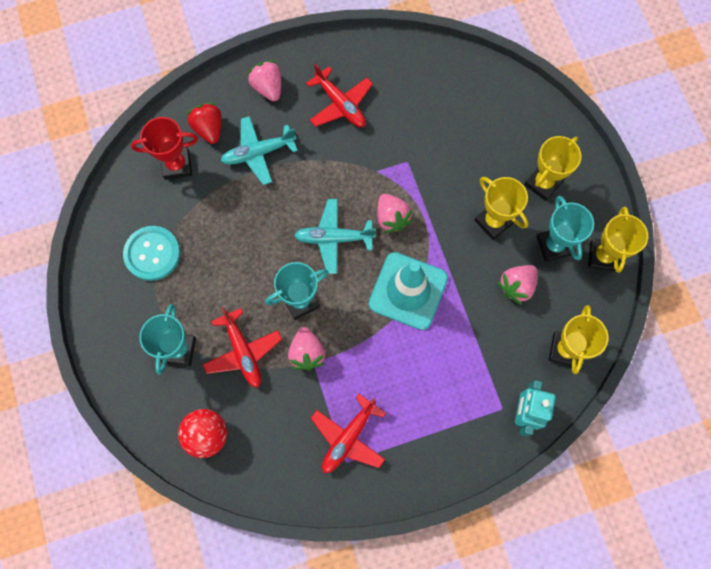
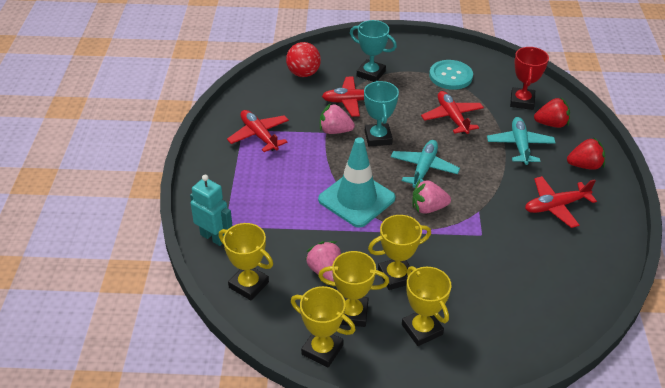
camera: 110 degrees right, 30 degrees down
(234, 232) = (452, 117): none -> red plane
(268, 88) = (584, 165): pink strawberry -> red strawberry
(553, 245) = (352, 313): turquoise trophy -> yellow trophy

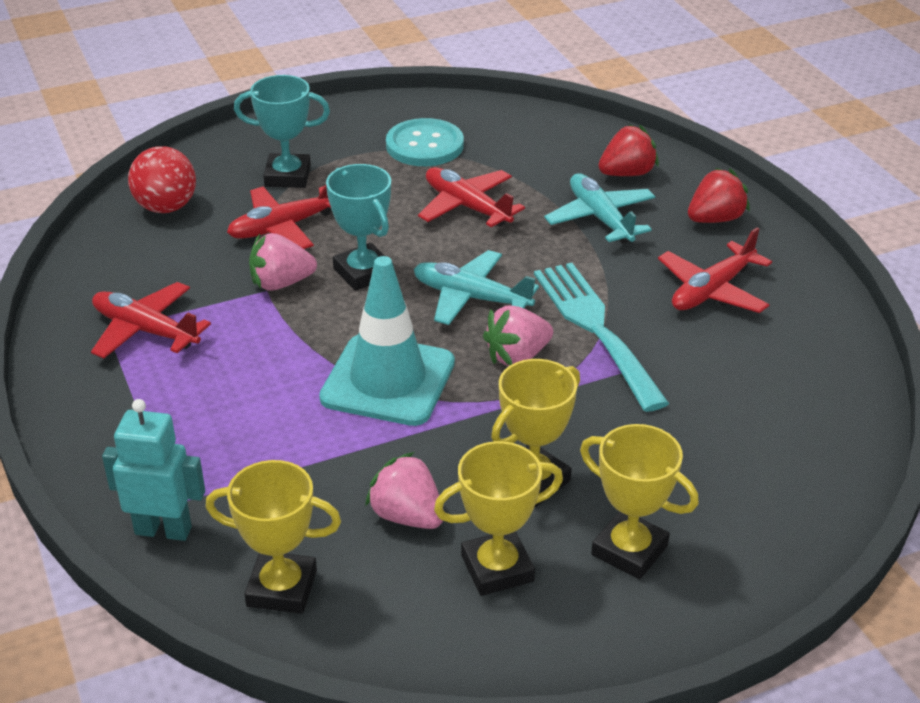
camera: 25 degrees left, 5 degrees down
(322, 350) = (484, 648): yellow trophy -> none
(423, 168) = (471, 298): turquoise plane -> turquoise plane turned 60 degrees counterclockwise
(478, 206) = (595, 328): none -> turquoise fork
(522, 101) = (561, 153): red trophy -> none

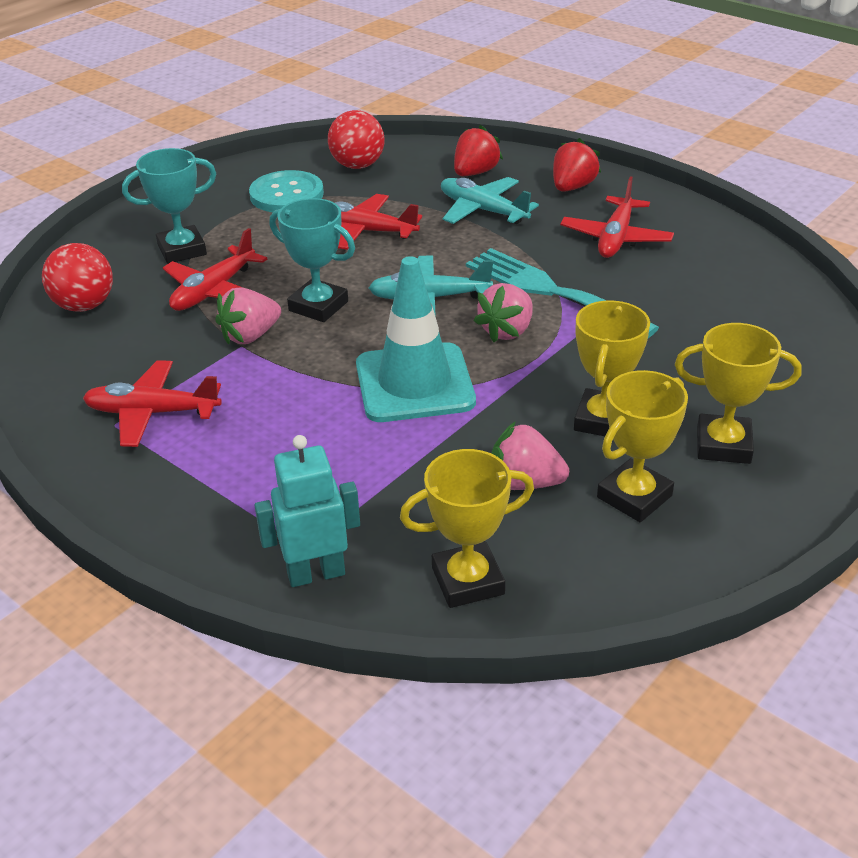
camera: 25 degrees left, 0 degrees up
(516, 132) = (357, 165): none -> red ball

